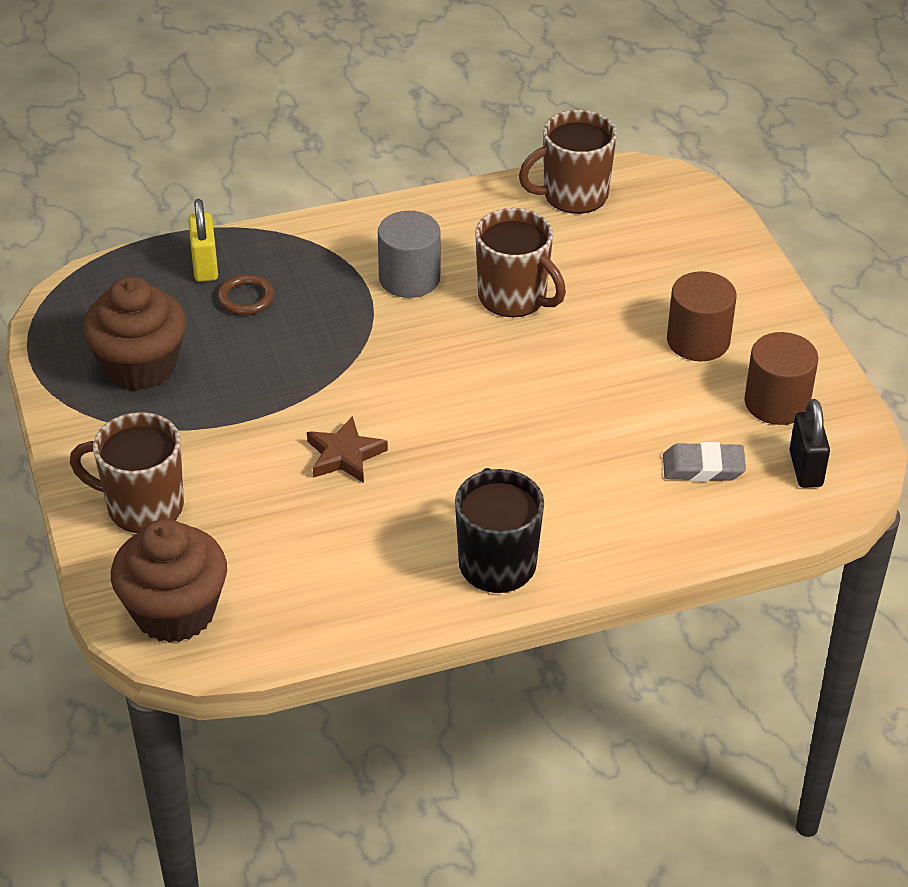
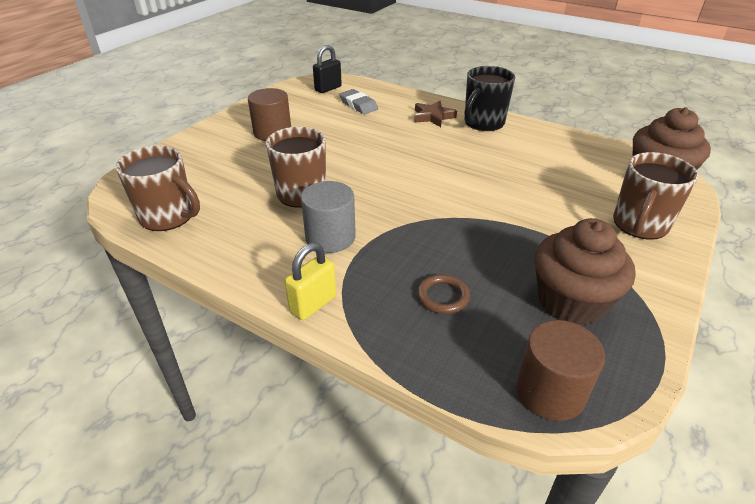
camera: 130 degrees left, 5 degrees down
(142, 506) = (639, 225): brown mug -> brown mug turned 60 degrees clockwise
(205, 266) = (441, 344): yellow padlock -> yellow padlock (313, 304)
(345, 455) = (496, 184): brown star -> brown star (433, 117)
(776, 403) = (294, 104): brown cylinder -> brown cylinder (550, 391)

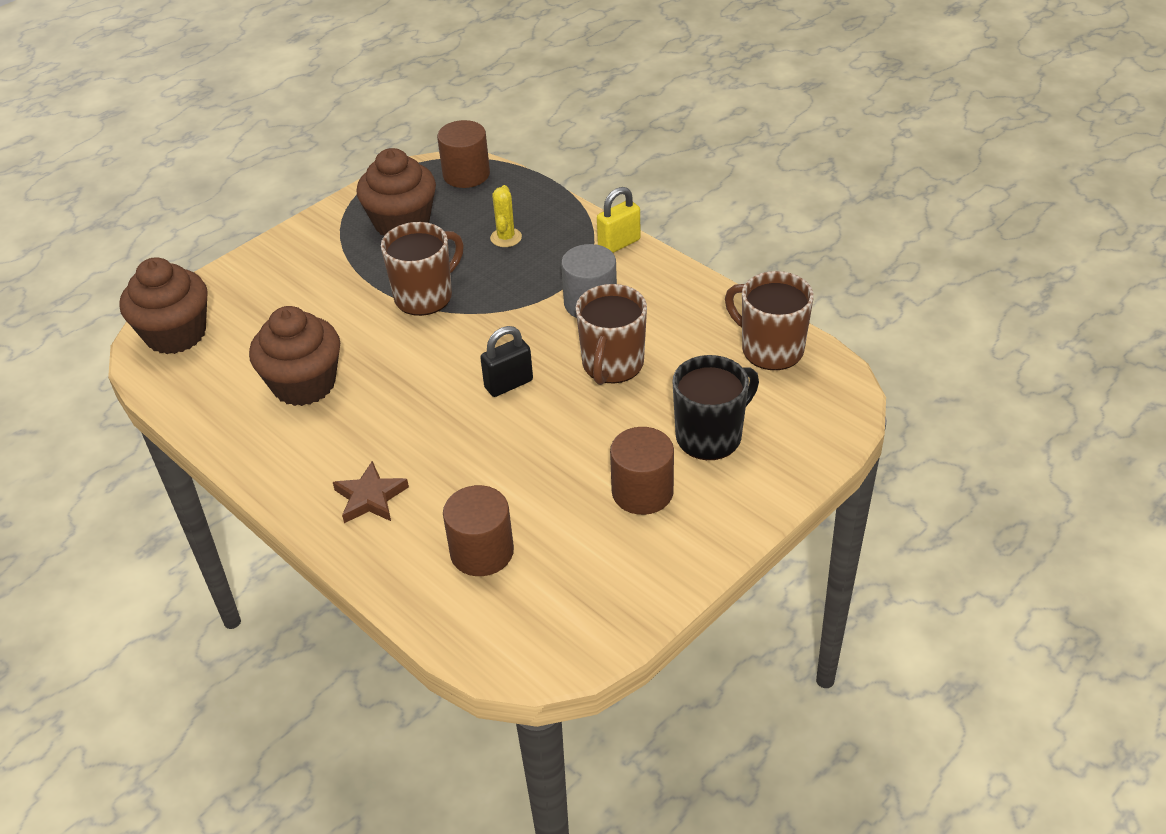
camera: 165 degrees left, 5 degrees up
(328, 89) = (523, 622): black padlock -> black padlock (508, 384)
(358, 105) = (482, 552): grey eraser -> brown cylinder
(442, 296) = (506, 238): brown ring -> yellow cactus
(483, 123) = (302, 469): black mug -> black mug (710, 436)
(525, 159) = (304, 384): none -> brown cupcake
(639, 225) = (267, 280): brown mug -> brown mug (425, 296)

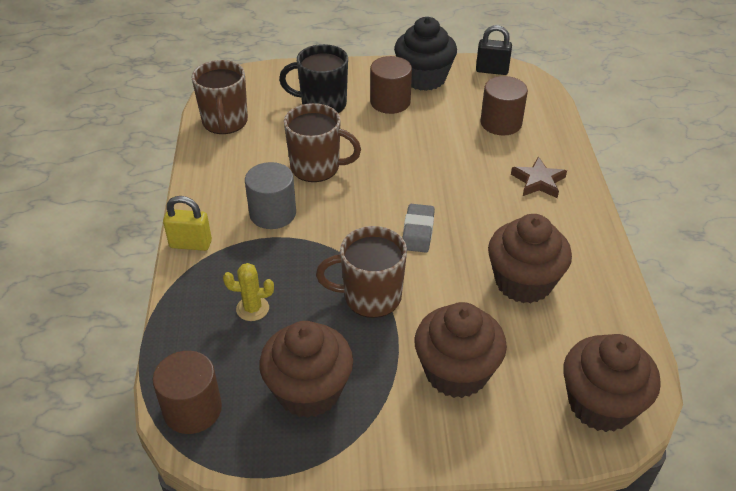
camera: 140 degrees left, 0 degrees up
(305, 291) = (456, 372): none -> brown cupcake
(443, 368) = (418, 231): none -> grey eraser
(506, 238) = (252, 309): yellow cactus -> yellow cactus turned 45 degrees clockwise
(508, 384) = (389, 195): black padlock -> black padlock (492, 70)
(612, 365) = (317, 167): brown mug -> brown mug turned 45 degrees clockwise
(648, 558) = (424, 78): none -> black cupcake

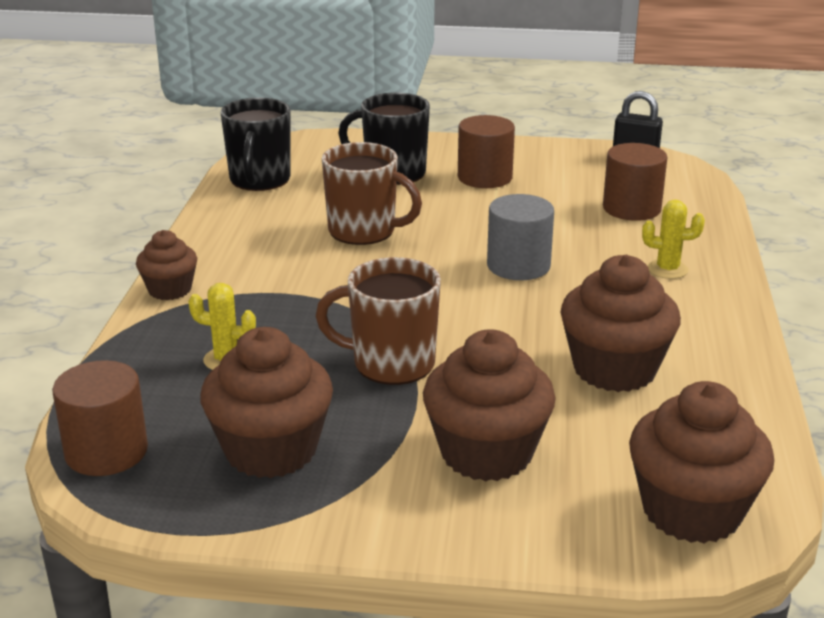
camera: 10 degrees right, 15 degrees down
(190, 244) = (170, 290): yellow padlock -> brown cupcake
(225, 122) = (259, 180): brown mug -> black mug
(273, 213) = (289, 270): grey cylinder -> grey cylinder (518, 266)
(418, 231) = (480, 304): grey eraser -> none
(424, 78) = (538, 158): black cupcake -> none
(538, 181) = (667, 269): brown star -> yellow cactus

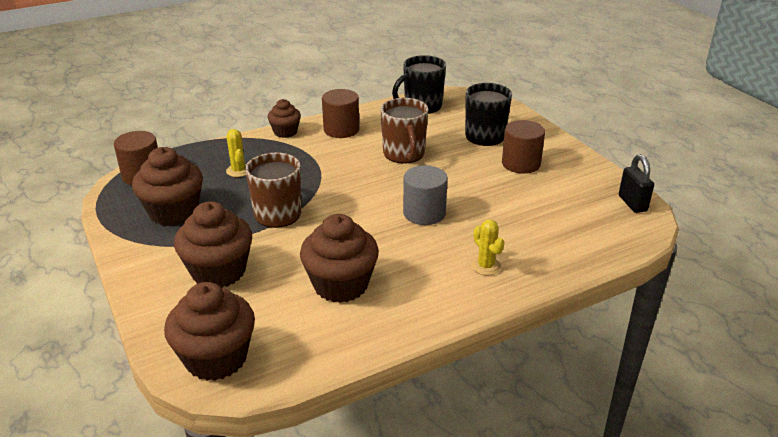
camera: 55 degrees right, 5 degrees up
(631, 208) = (553, 226): brown cylinder -> brown cylinder (341, 130)

